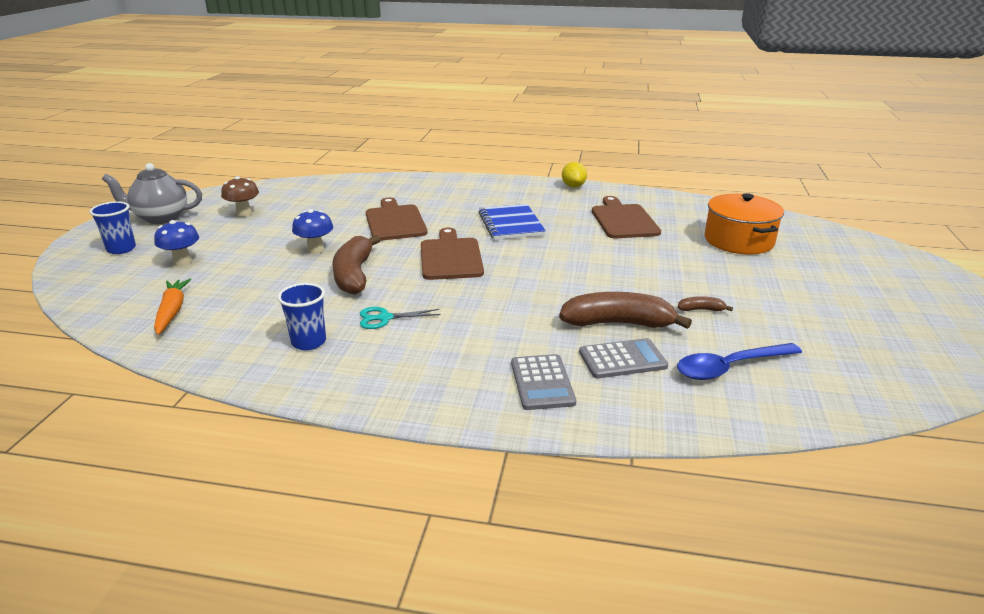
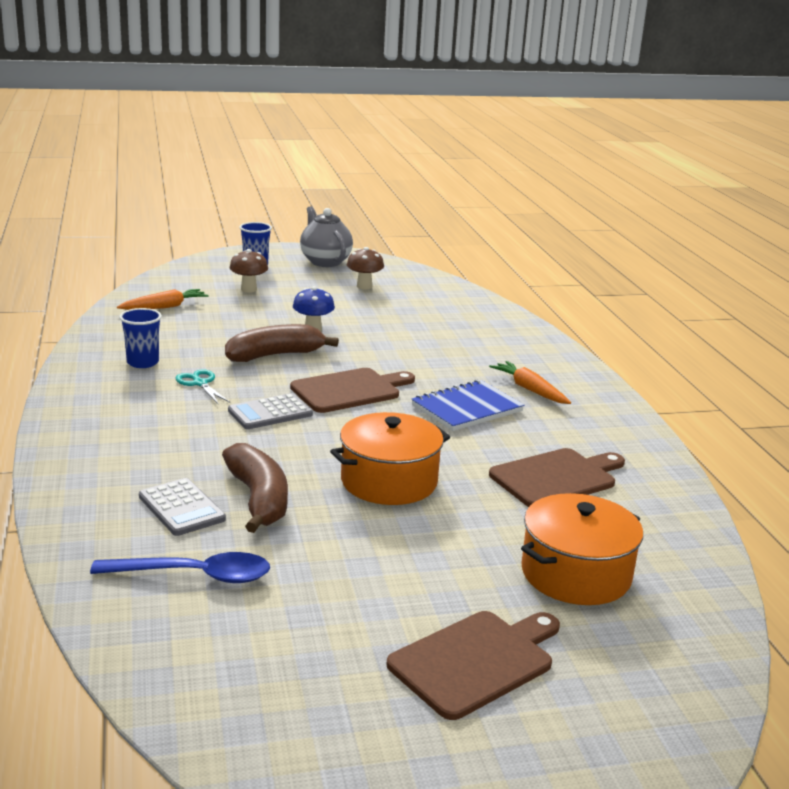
camera: 65 degrees right, 5 degrees down
(182, 262) = (249, 289): blue mushroom -> brown mushroom
(395, 221) = (412, 350): brown cutting board -> brown cutting board (475, 661)
(495, 200) = (530, 389): none -> orange carrot
(542, 382) = (119, 470): grey calculator -> grey calculator (270, 413)
(573, 186) = (639, 431): yellow lemon -> none
(608, 270) = (389, 481): none -> orange pot
(701, 309) = (327, 551): brown banana -> none
(730, 367) = (194, 575): blue spoon -> blue spoon turned 135 degrees clockwise

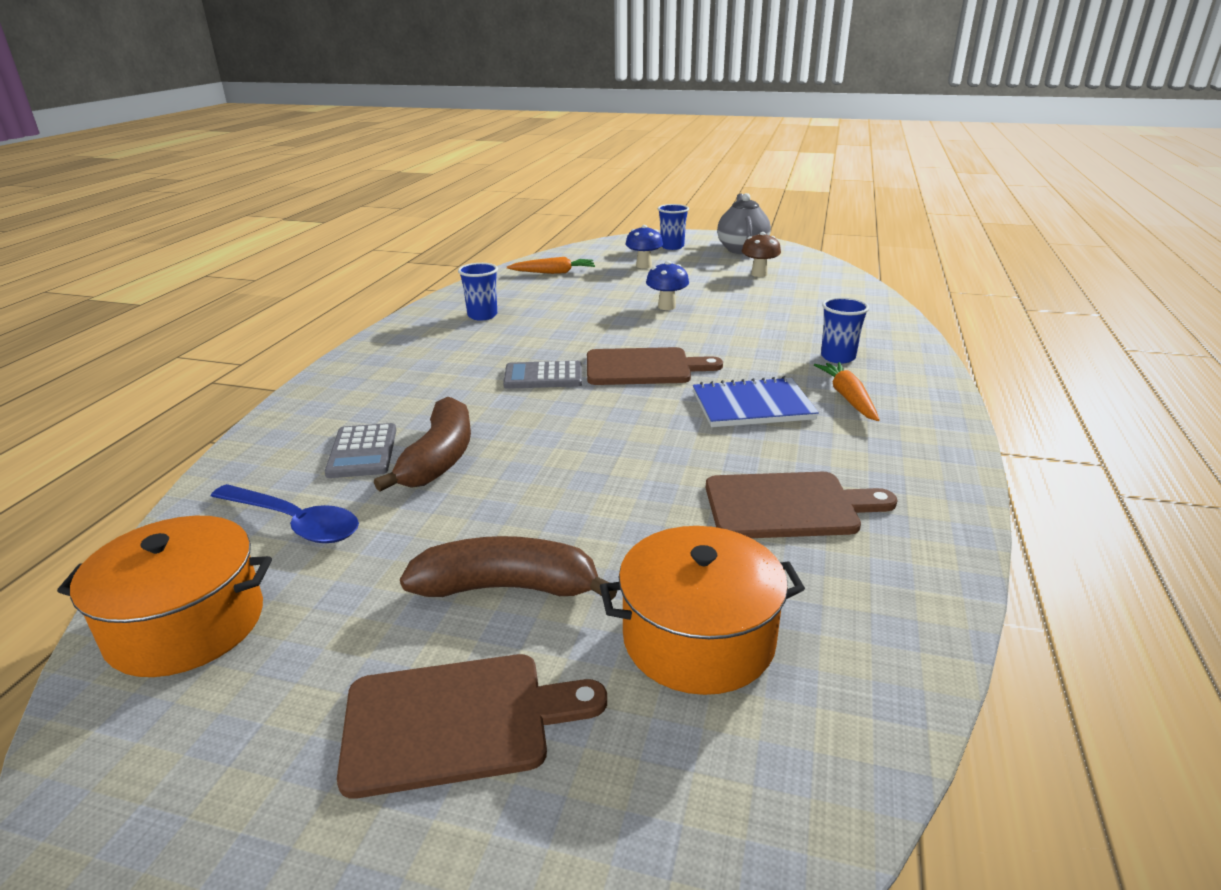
camera: 30 degrees right, 5 degrees up
(200, 383) = (510, 340): turquoise scissors -> none
(249, 289) = (644, 266): brown mushroom -> blue mushroom
(275, 355) = (606, 325): brown banana -> brown banana (508, 587)
(389, 481) = (587, 468): orange pot -> orange pot (186, 624)
(495, 357) = (838, 357): none -> blue cup

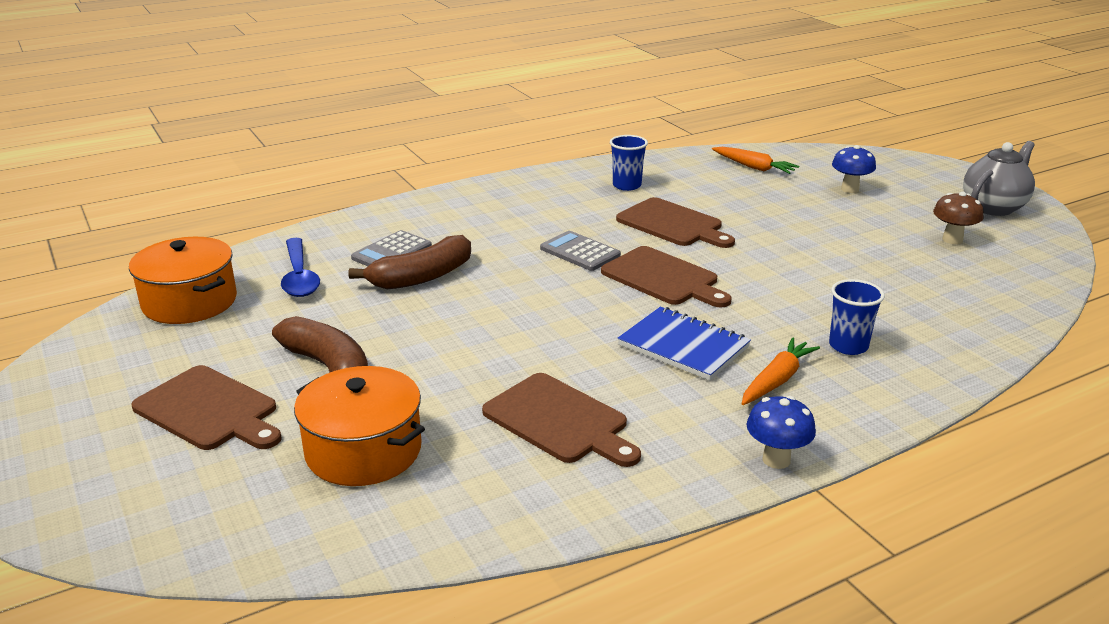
camera: 45 degrees right, 0 degrees up
(573, 329) = (672, 224): none -> brown cutting board
(666, 307) = (789, 236): blue mushroom -> blue mushroom (776, 460)
(672, 247) = (921, 179): blue cup -> none

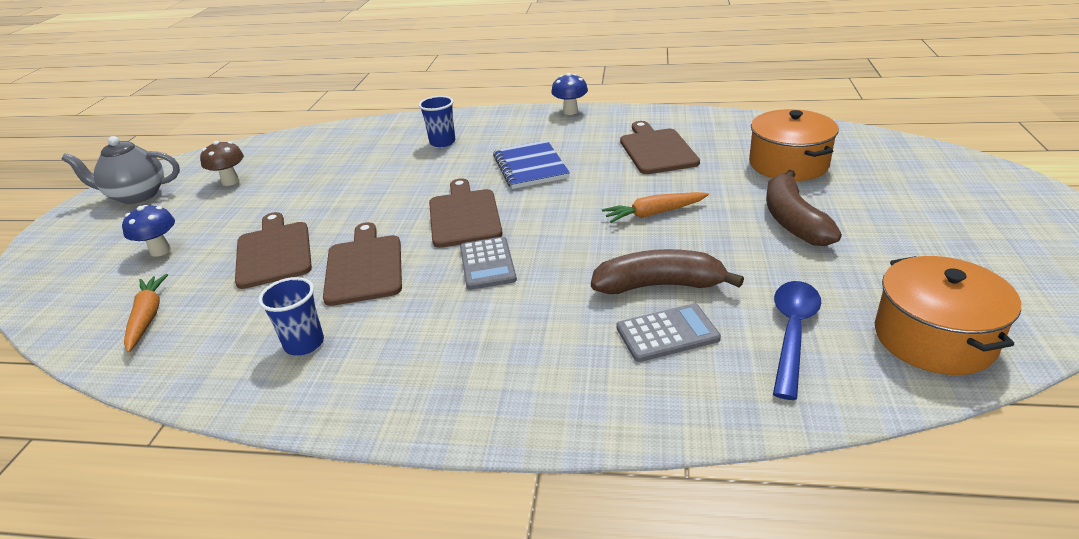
camera: 140 degrees left, 5 degrees up
(209, 410) = (900, 214): brown cutting board -> brown cutting board (274, 252)
(777, 380) = (511, 138): orange carrot -> orange carrot (654, 213)

